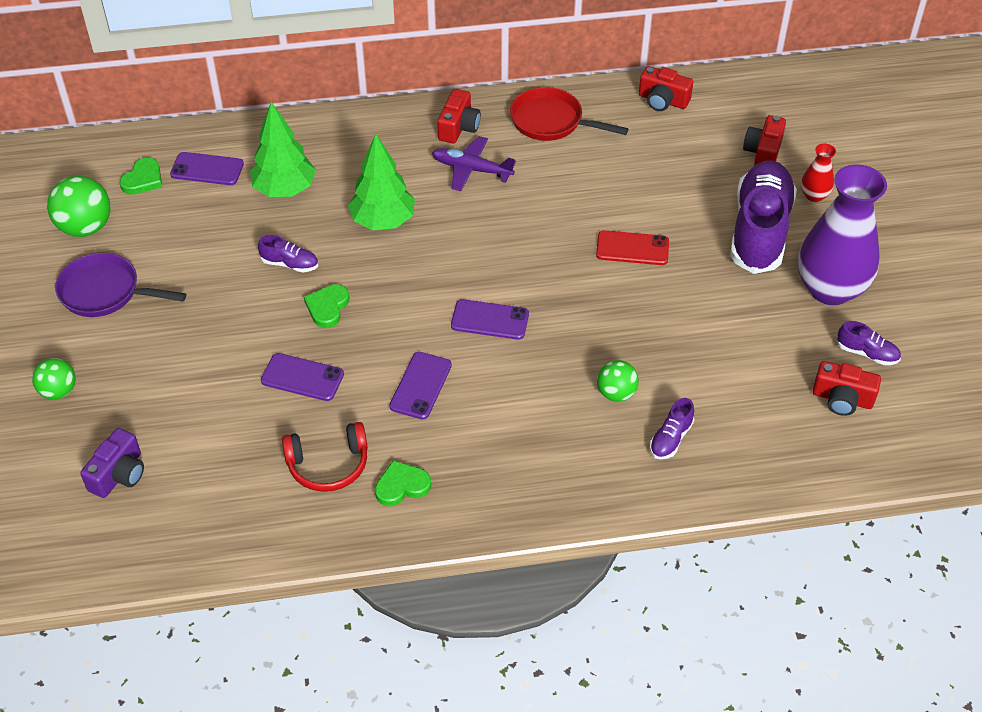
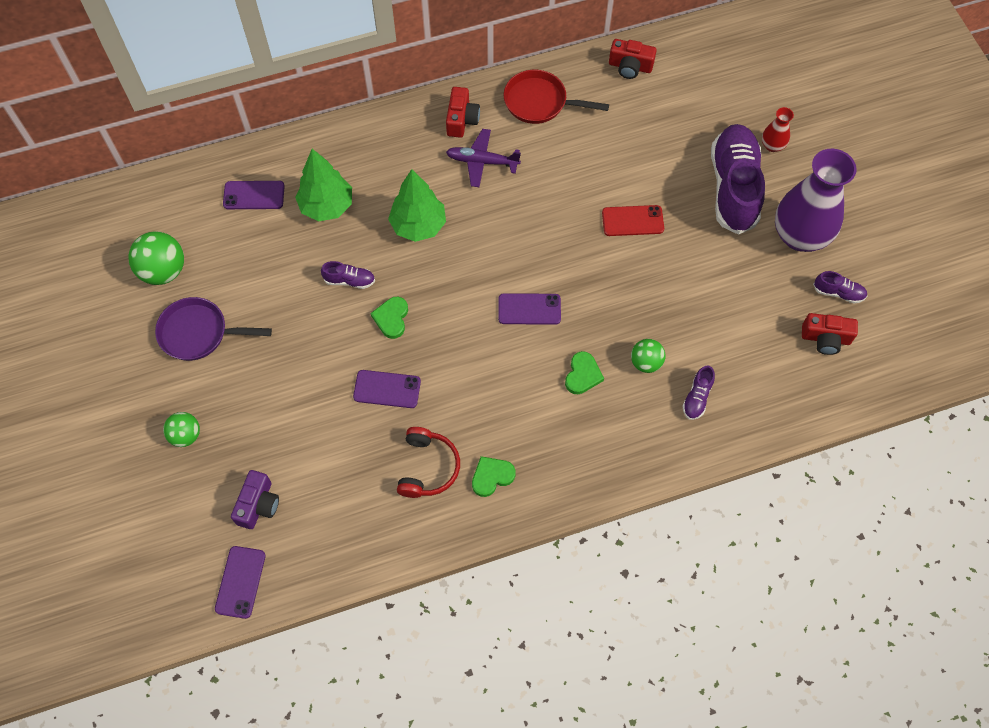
camera: 10 degrees left, 15 degrees up
(143, 179) = (200, 214): green heart -> green heart (582, 375)
(328, 465) = (428, 467): red headphones -> red headphones turned 60 degrees counterclockwise
(421, 386) = (486, 381): purple phone -> purple phone (240, 582)
(763, 152) = (723, 108): red camera -> none

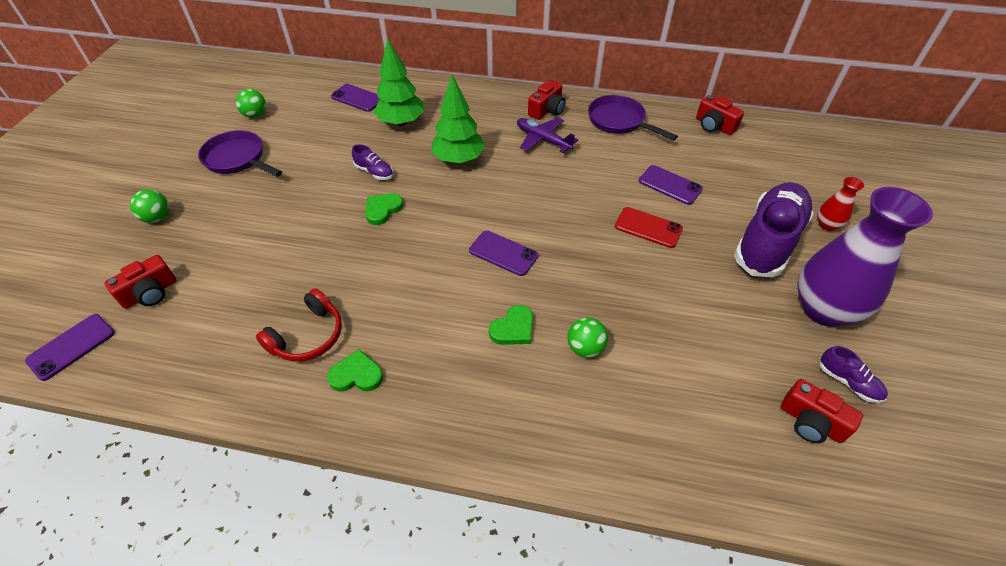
camera: 30 degrees right, 15 degrees down
(163, 271) = (255, 115): green ball -> green ball, size x0.62
(258, 505) = (150, 293): purple camera -> red camera
(387, 389) = (332, 257): purple phone -> purple phone (670, 185)
(539, 102) = (619, 121): red pan -> purple pan
(697, 397) = (620, 408): purple shoe -> none

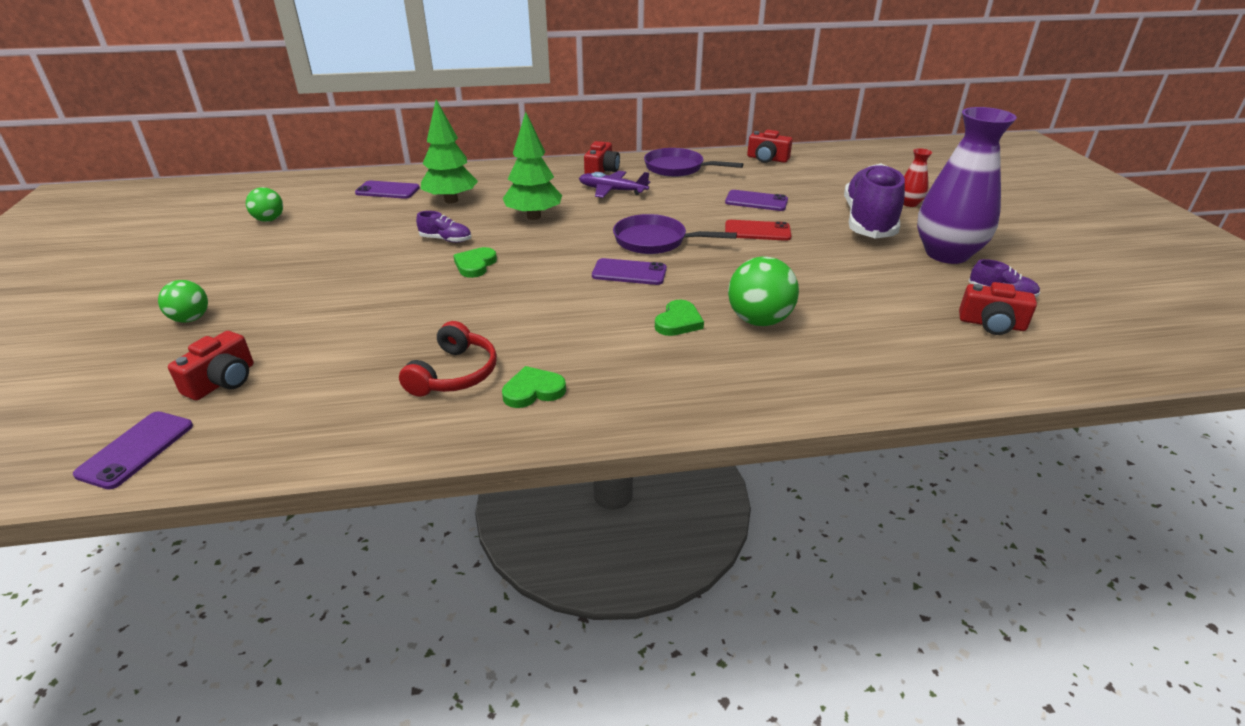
camera: 20 degrees left, 15 degrees down
(237, 159) = (269, 256): purple pan -> purple pan (655, 241)
(585, 348) = (759, 320): green ball -> green ball, size x1.60

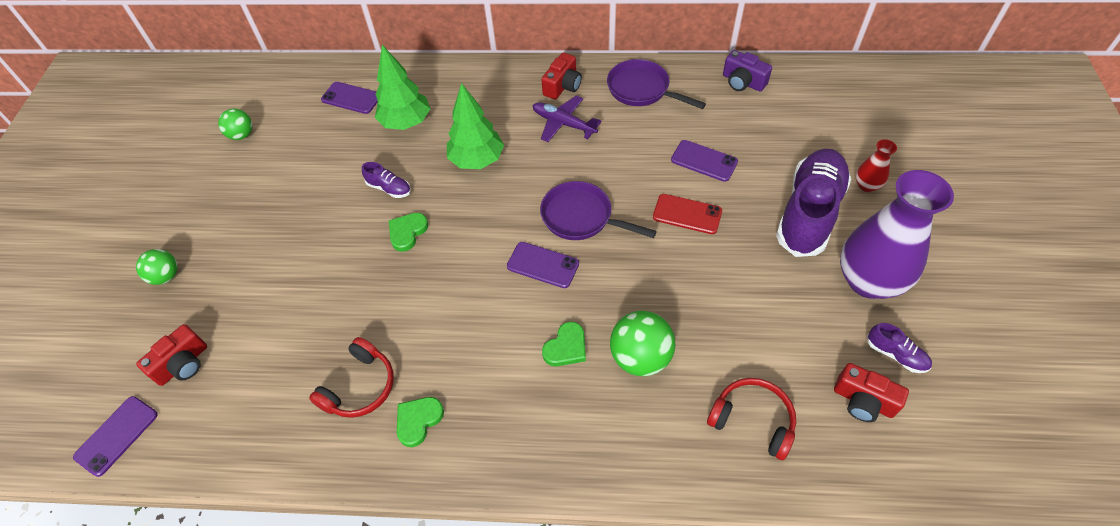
camera: 15 degrees right, 20 degrees up
(533, 391) = (418, 421): green heart -> green heart turned 45 degrees counterclockwise
(767, 159) = (743, 82): red camera -> purple camera
(895, 348) = (752, 420): none -> red headphones

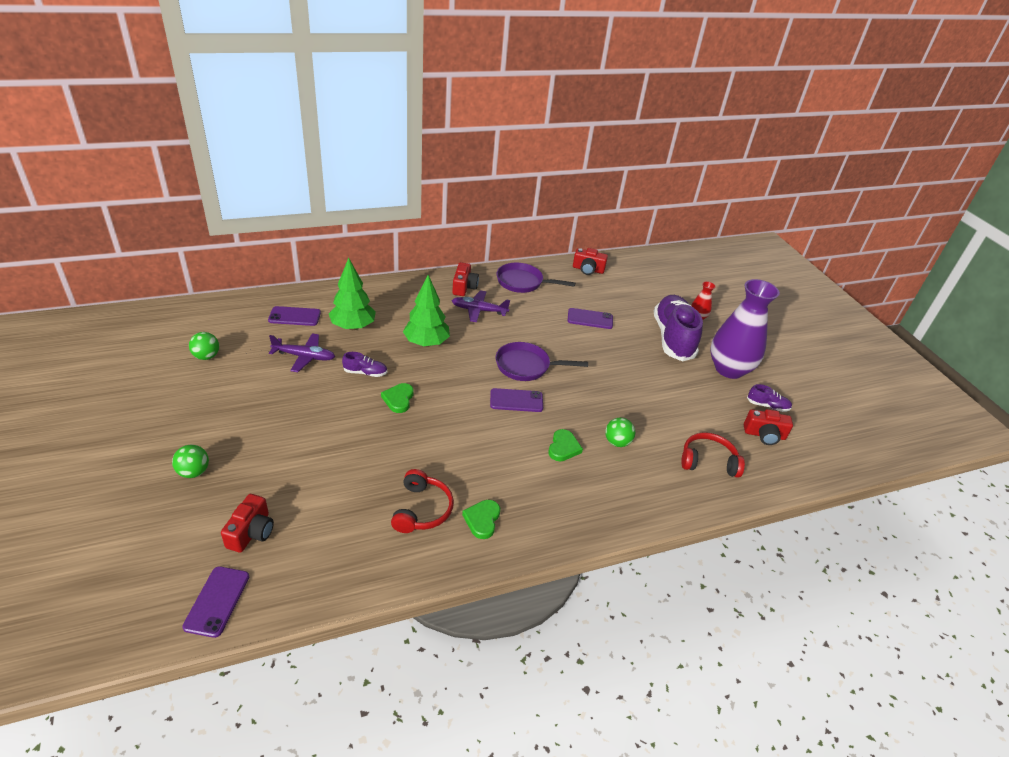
camera: 30 degrees left, 15 degrees down
(336, 154) = (304, 357): none -> purple plane
(640, 357) = (617, 442): green ball -> green ball, size x0.62
(687, 214) = (597, 352): red phone -> none
(743, 82) = (588, 269): purple camera -> red camera

